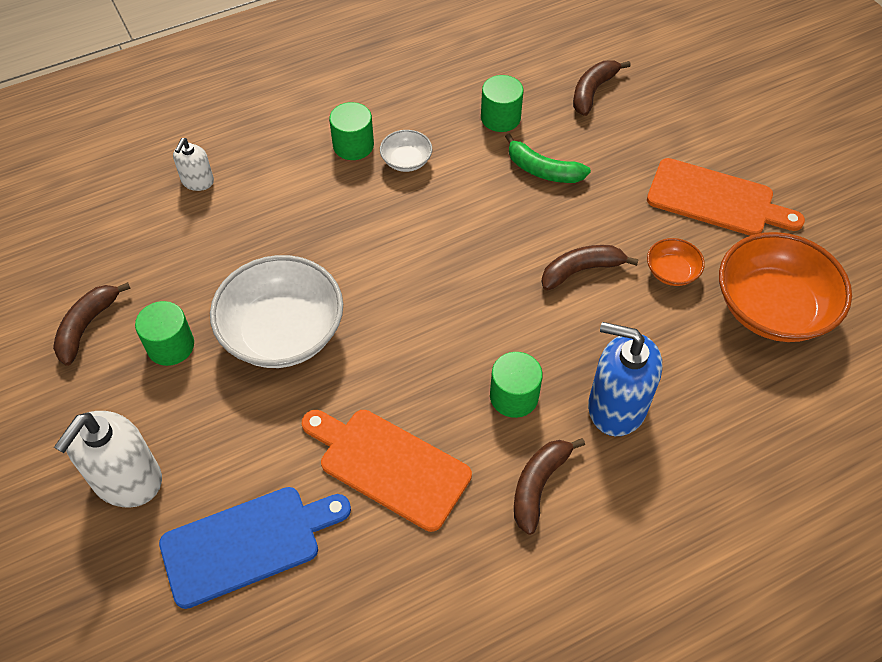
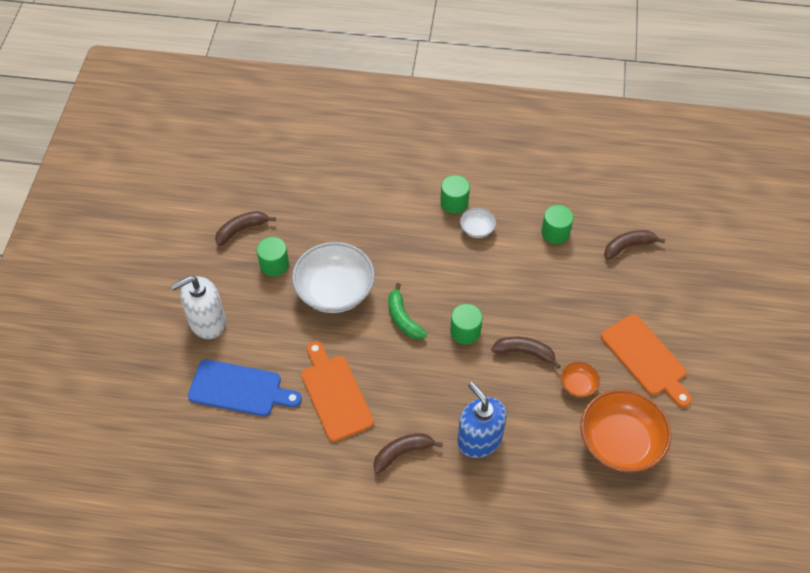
camera: 35 degrees right, 0 degrees up
(197, 181) = (353, 177): white soap dispenser -> none
(514, 396) = (428, 399): green cylinder -> green cylinder (465, 331)
(543, 170) = (553, 280): green banana -> green banana (403, 318)

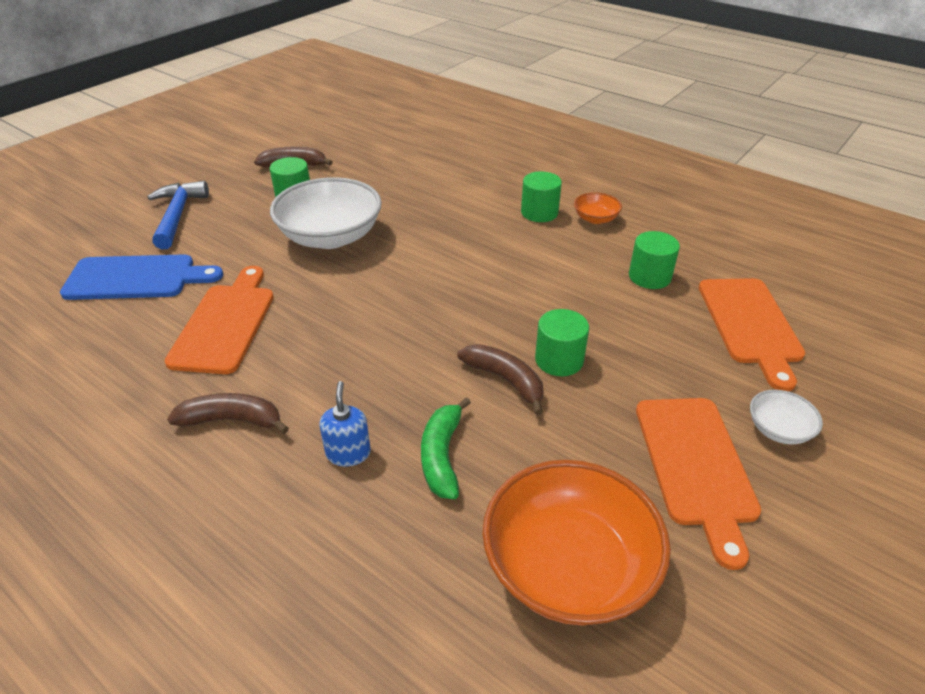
camera: 30 degrees right, 15 degrees down
(207, 322) = (177, 215): white soap dispenser -> blue hammer
(239, 389) = (136, 278): blue cutting board -> blue cutting board turned 45 degrees counterclockwise
(403, 318) = (380, 286): green banana -> green banana (442, 456)
(465, 331) = (444, 327): green cylinder -> green cylinder (559, 360)
(477, 229) = (547, 241): white bowl -> white bowl (778, 429)
(479, 439) = (348, 453): blue soap dispenser -> blue soap dispenser, size x0.54
(578, 385) = (555, 452): orange bowl -> orange bowl (595, 218)
(628, 246) = (750, 325): brown banana -> orange cutting board

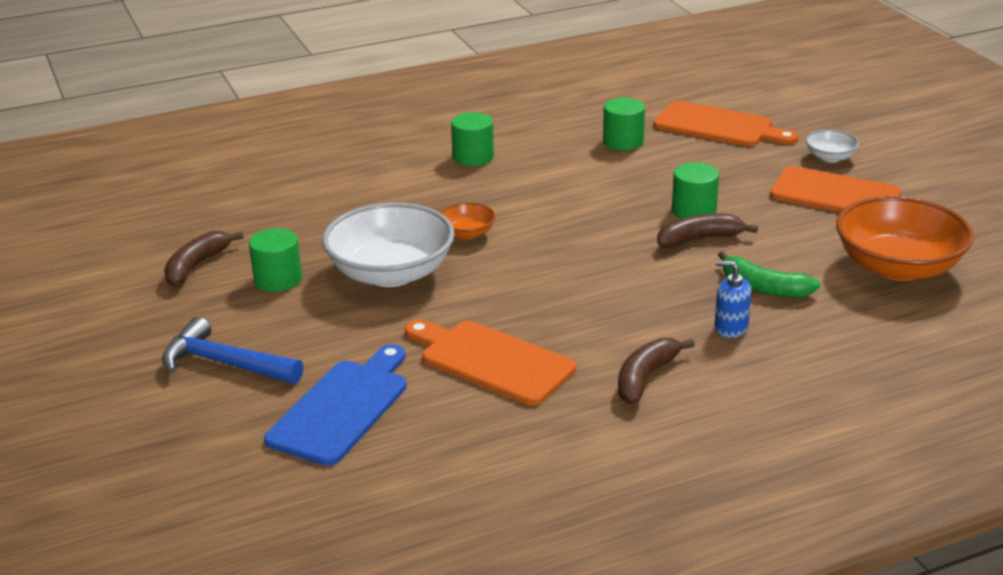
camera: 60 degrees left, 10 degrees down
(595, 218) = (513, 135): orange bowl -> orange bowl (467, 233)

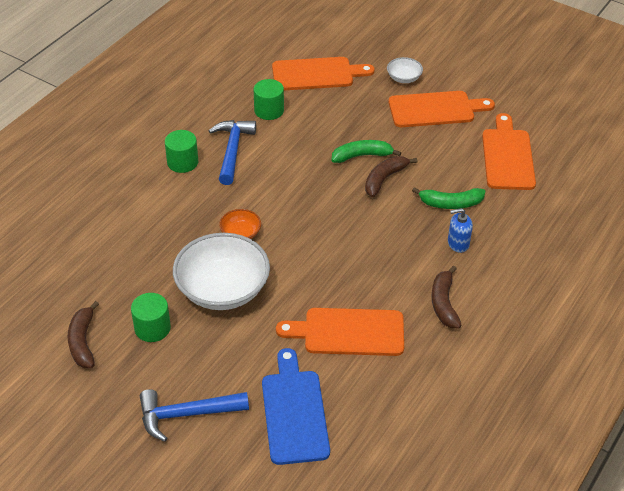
camera: 35 degrees left, 15 degrees up
(540, 163) = (232, 150): none -> blue hammer
(694, 210) = (362, 156): green cylinder -> green banana
(898, 267) = (507, 156): orange bowl -> orange cutting board

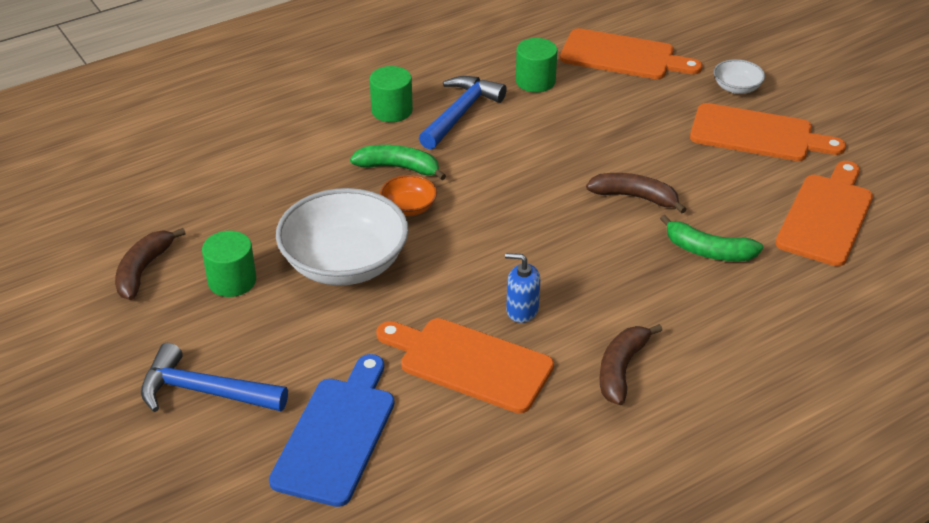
camera: 25 degrees right, 5 degrees down
(362, 156) = (622, 162): green banana -> green banana (398, 168)
(384, 179) = (635, 197): brown banana -> brown banana turned 45 degrees clockwise
(458, 243) = (688, 302): blue soap dispenser -> blue soap dispenser (522, 310)

